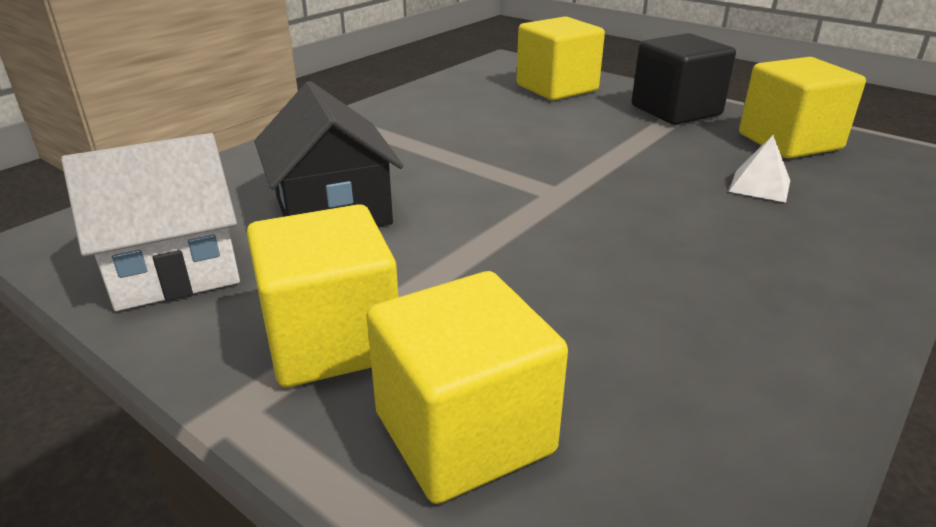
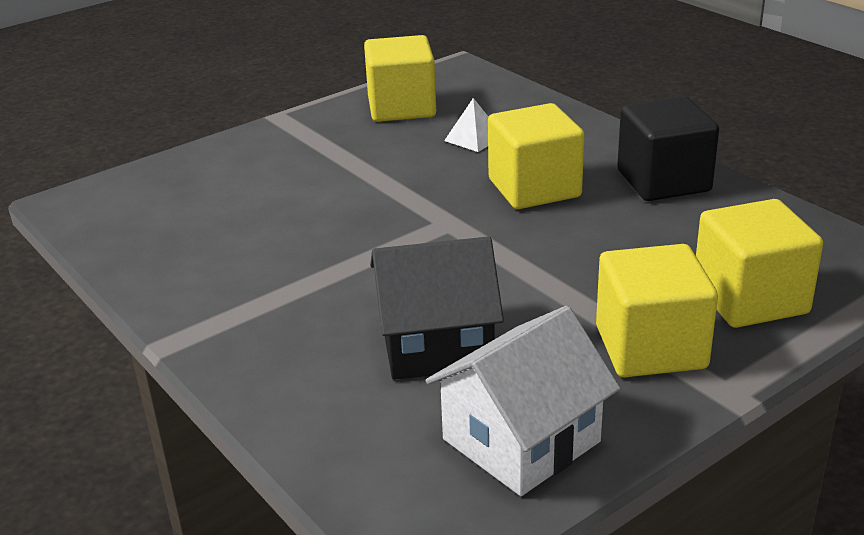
camera: 75 degrees left, 0 degrees up
(174, 268) = (521, 440): white house -> white house turned 60 degrees clockwise
(556, 88) = (194, 185): yellow cube -> yellow cube (534, 188)
(676, 110) = (304, 137): black cube -> black cube (663, 181)

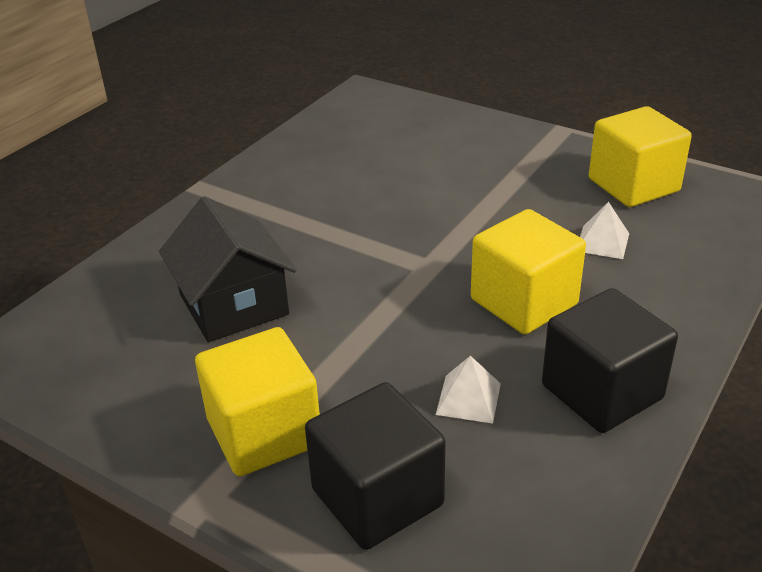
camera: 70 degrees right, 5 degrees up
(521, 440) = (115, 378): white house -> none
(647, 237) = (468, 399): none -> white pyramid
(750, 299) = (377, 497): yellow cube -> black cube

